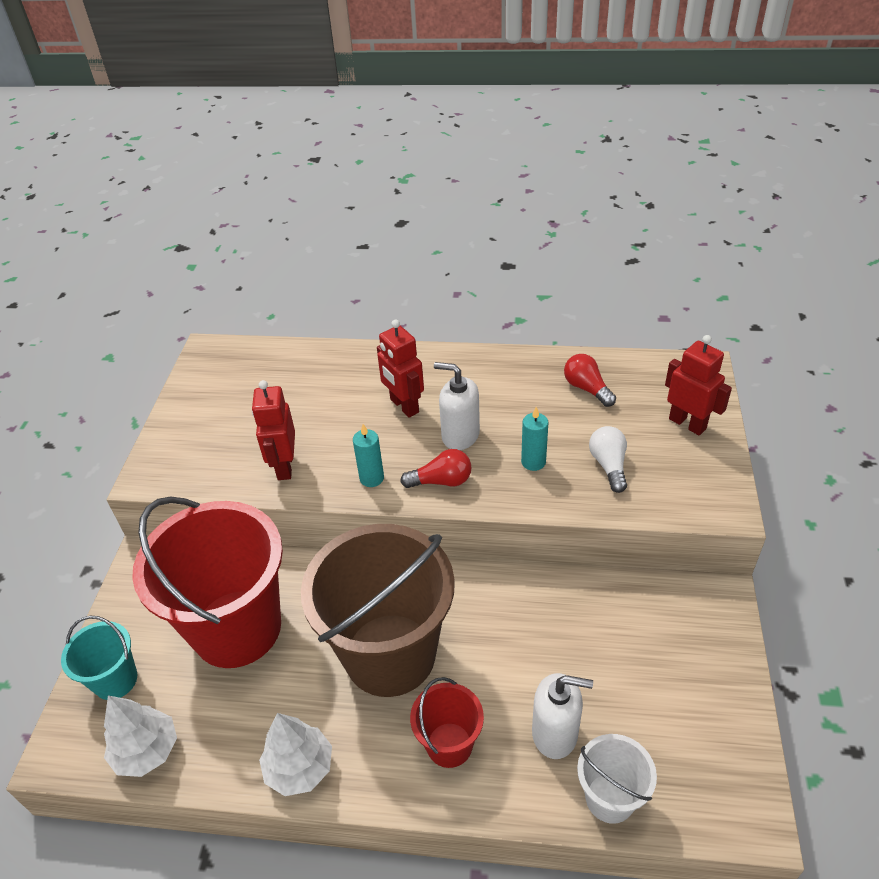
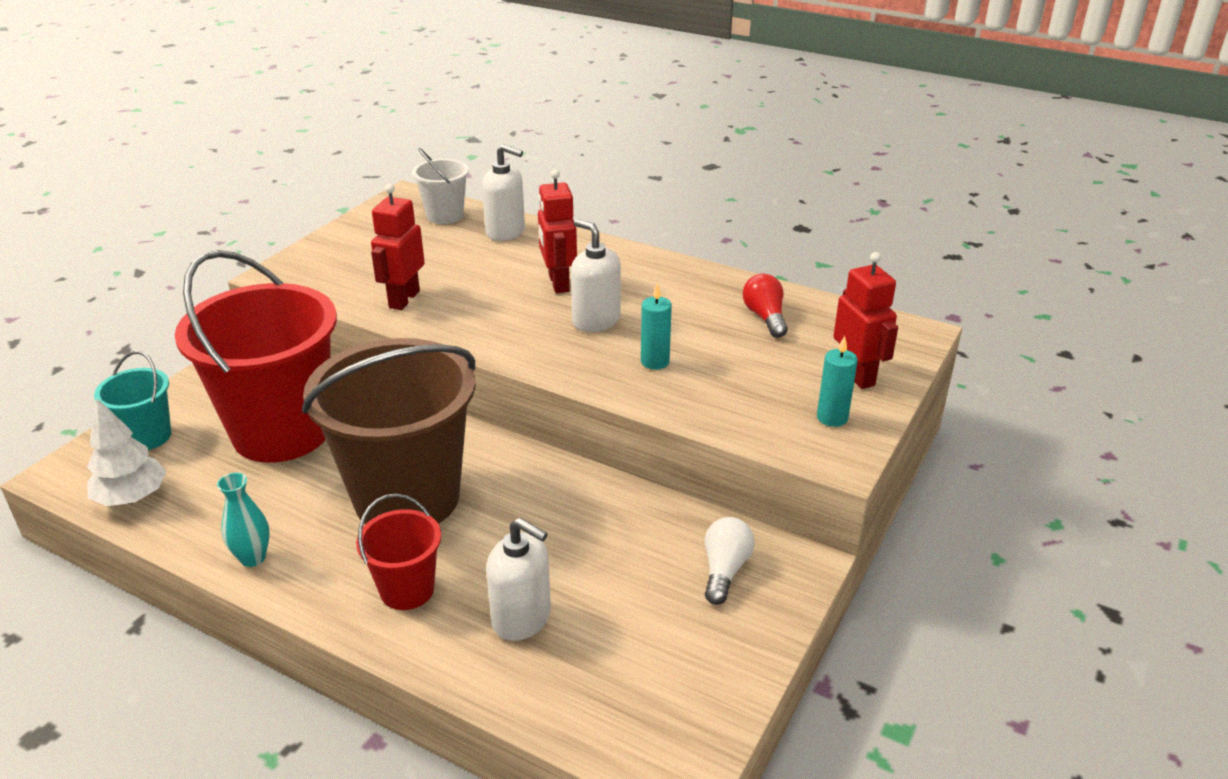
camera: 20 degrees right, 10 degrees down
(300, 768) = (253, 558): white tree -> turquoise vase
(323, 364) = (506, 232): none -> white soap dispenser
(371, 478) = (479, 330): turquoise candle -> turquoise candle (832, 418)
(441, 481) = (546, 351): red light bulb -> none
(609, 465) = (735, 386): white light bulb -> white light bulb (724, 570)
(610, 798) = (536, 693): white bucket -> white bucket (445, 215)

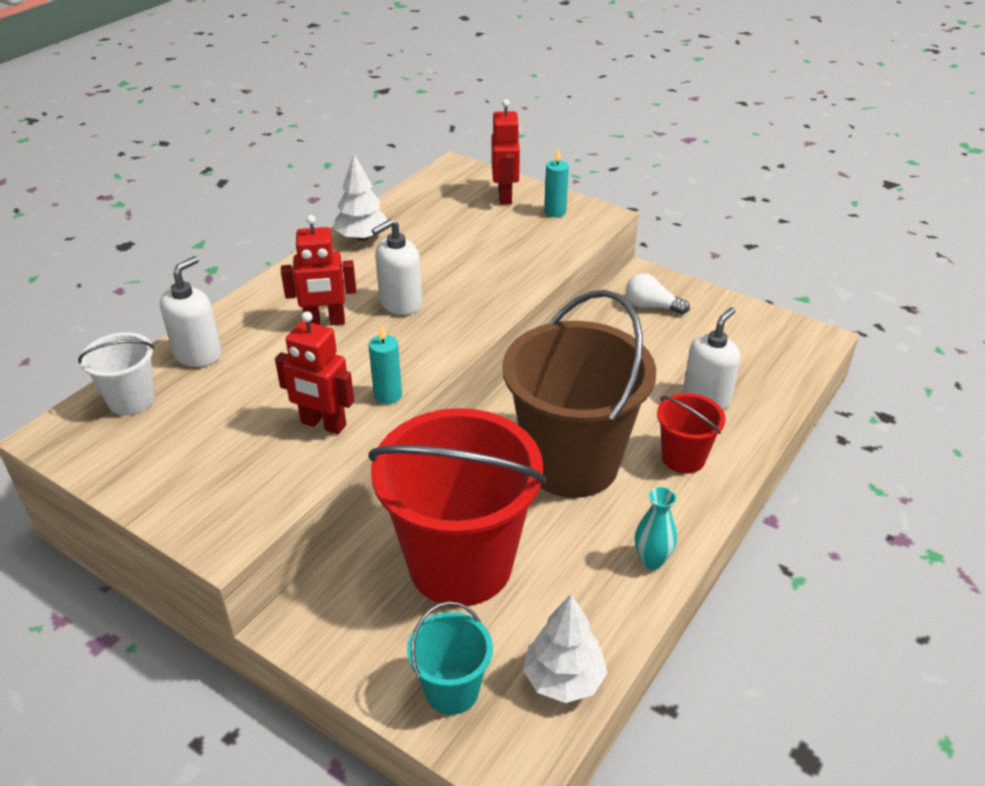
camera: 85 degrees left, 5 degrees up
(655, 362) = (472, 277): turquoise candle -> turquoise candle (388, 395)
(720, 287) = (362, 237): none -> white tree
(765, 317) = (417, 222): red light bulb -> none
(856, 375) = (505, 196): red robot -> red robot turned 105 degrees clockwise

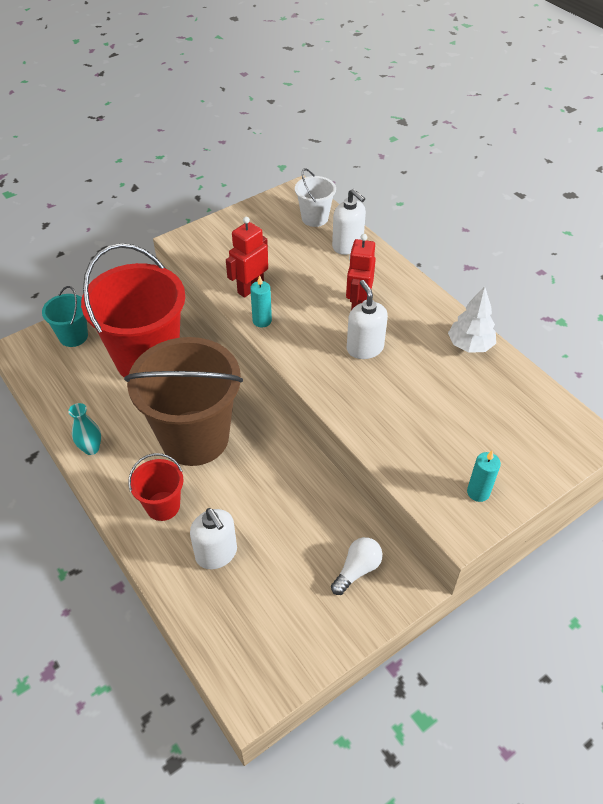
camera: 110 degrees right, 10 degrees up
(505, 196) = (520, 461): red robot -> none
(563, 679) = (47, 380): white tree -> none

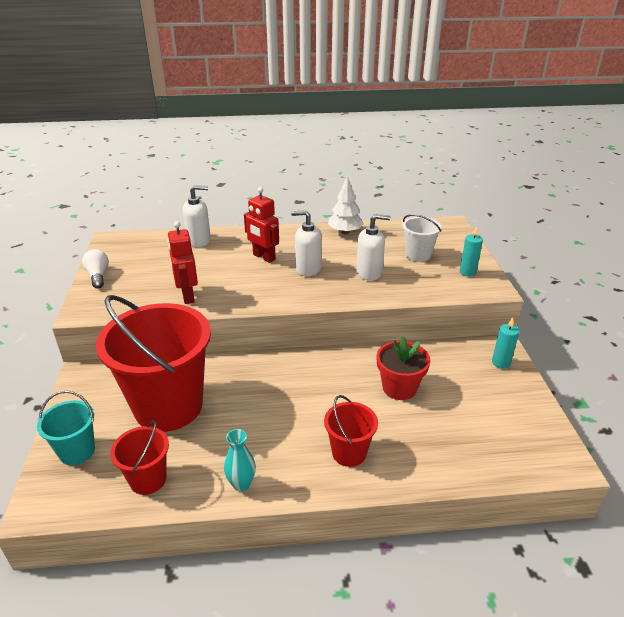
camera: 60 degrees left, 15 degrees down
(68, 391) = (148, 479): none -> red bucket
(194, 438) = (289, 406): brown bucket -> none
(216, 554) = (420, 435): white soap dispenser -> white soap dispenser (369, 273)
(262, 321) = (230, 302): turquoise candle -> turquoise candle (501, 363)
(273, 512) = (399, 388): none -> red flower pot
(314, 218) = (150, 243): white bucket -> white bucket (418, 255)
(357, 570) = (476, 365): white light bulb -> white light bulb (98, 276)

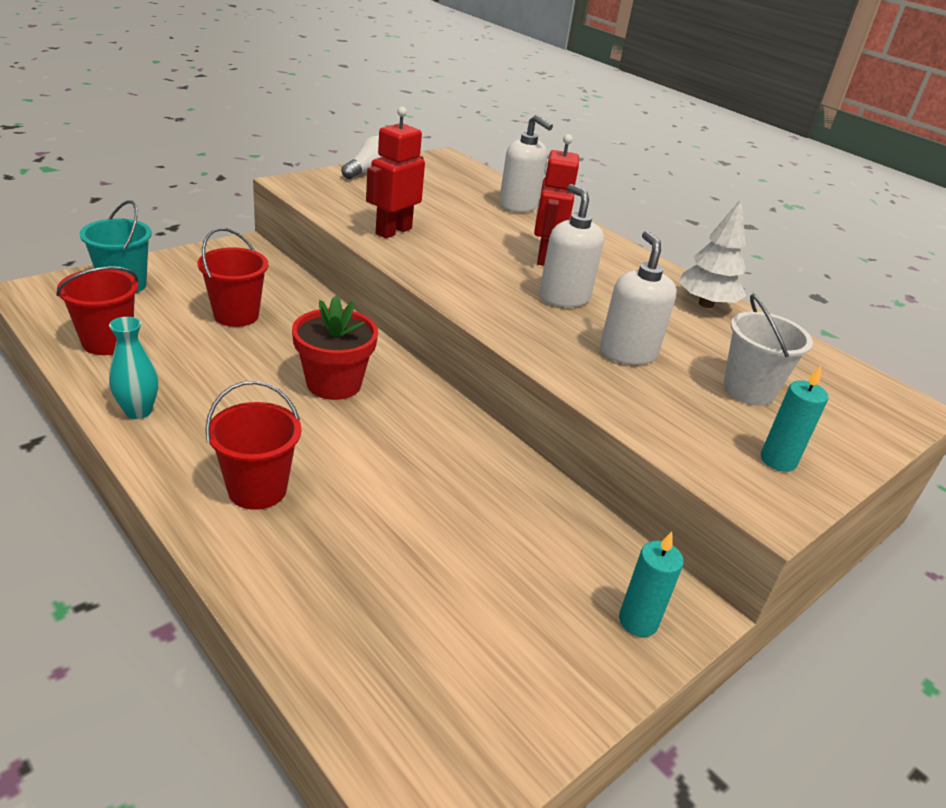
camera: 50 degrees right, 0 degrees up
(168, 406) = (236, 315): red bucket -> red bucket, size x0.47
(369, 273) = (627, 353): white soap dispenser -> white soap dispenser turned 150 degrees counterclockwise
(399, 388) = (444, 503): red flower pot -> red flower pot (334, 383)

